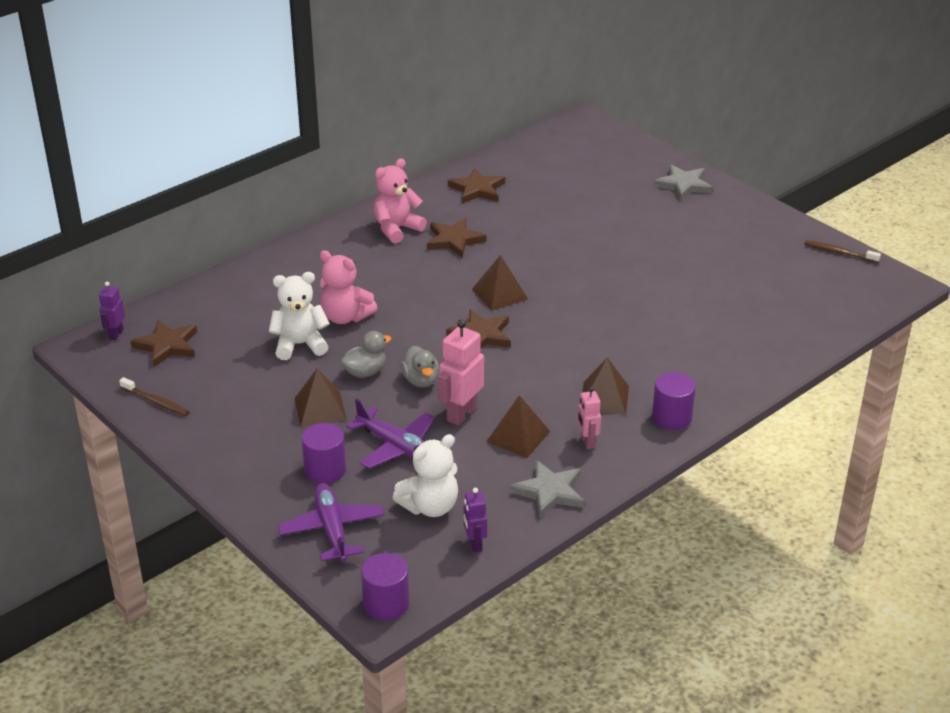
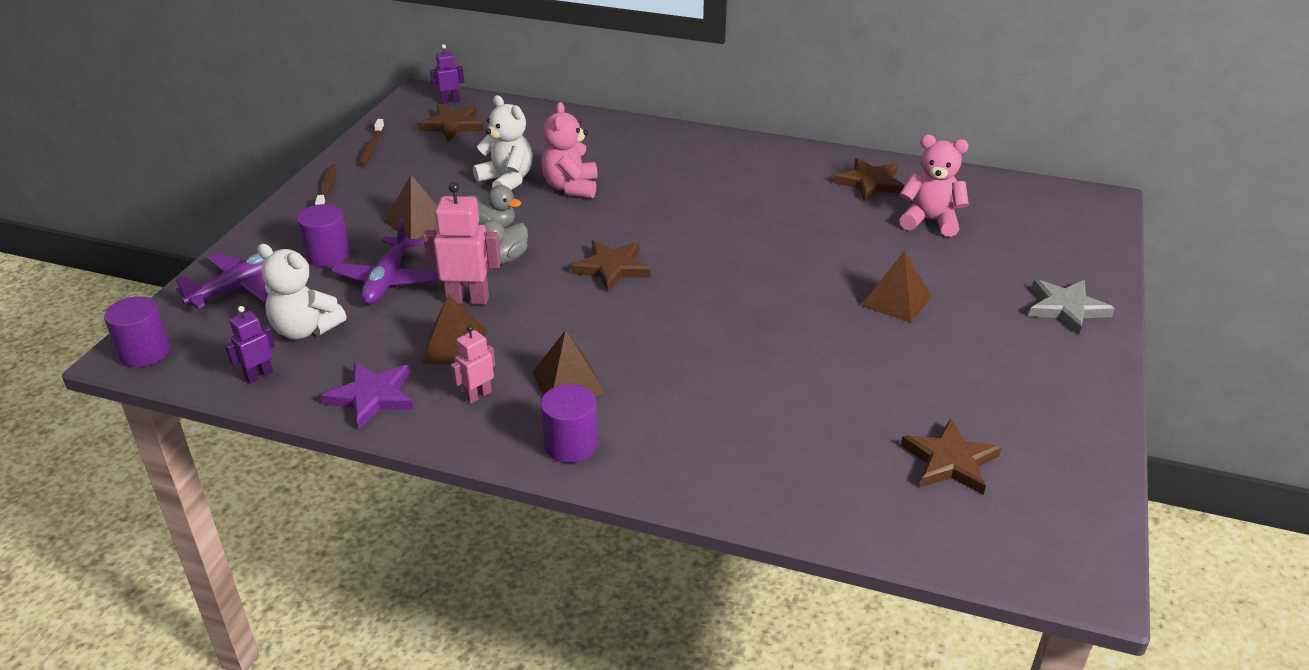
camera: 60 degrees right, 0 degrees up
(397, 229) = (744, 165): pink teddy bear -> pink teddy bear (930, 221)
(454, 240) = (762, 200): brown star -> brown star (950, 461)
(499, 294) = (696, 256): brown pyramid -> brown pyramid (896, 300)
(549, 492) = (372, 397): grey star -> purple star
(839, 252) = (1087, 488): brown toothbrush -> brown toothbrush (327, 188)

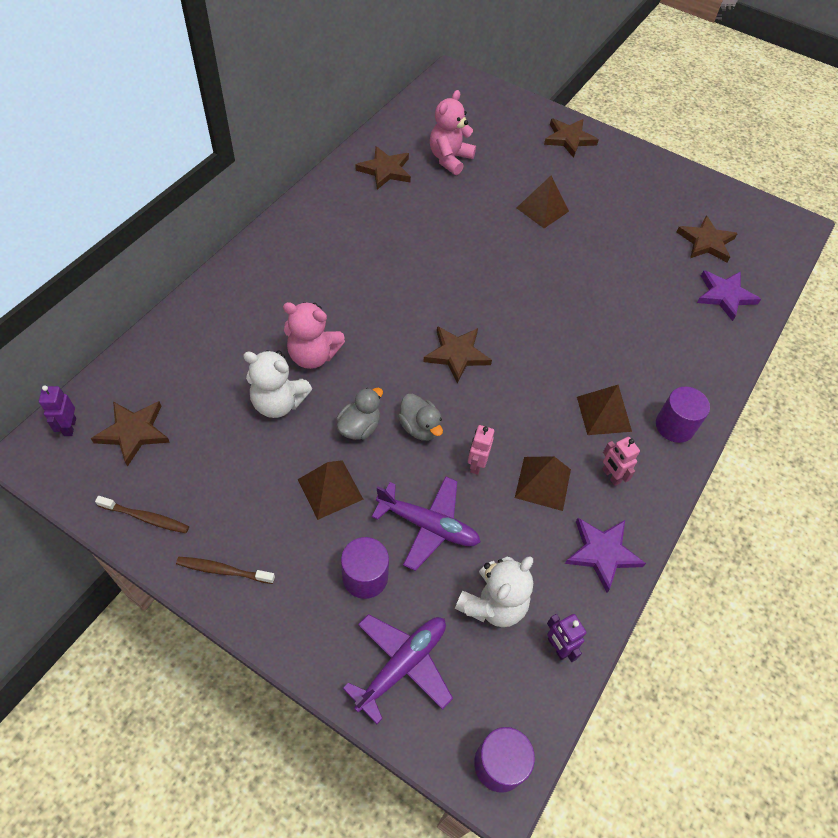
camera: 80 degrees left, 20 degrees up
(242, 287) = (402, 665): purple plane -> purple plane turned 75 degrees clockwise
(468, 299) = (476, 464): pink robot -> pink robot, size x0.59
(507, 180) = (278, 403): white teddy bear -> white teddy bear turned 135 degrees counterclockwise
(842, 486) = (724, 296): none -> purple star
(1066, 308) = (569, 139): grey star -> brown star

